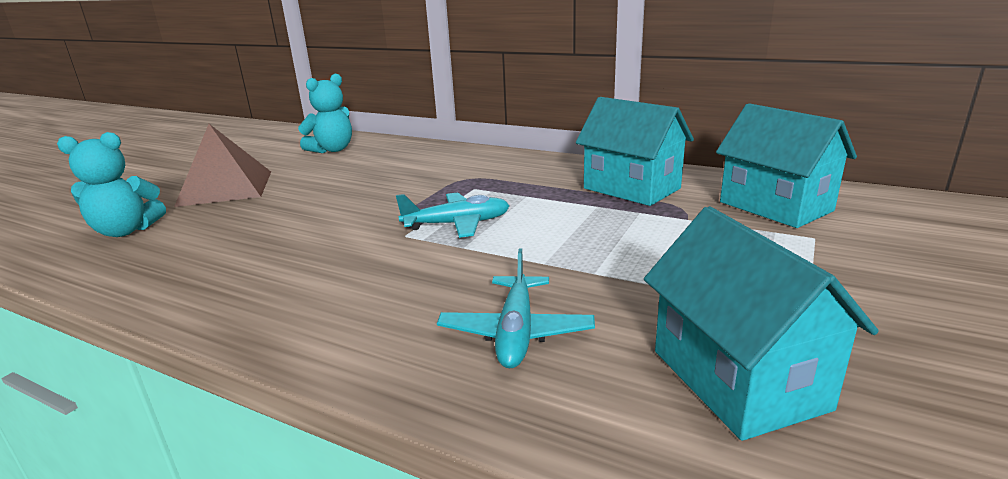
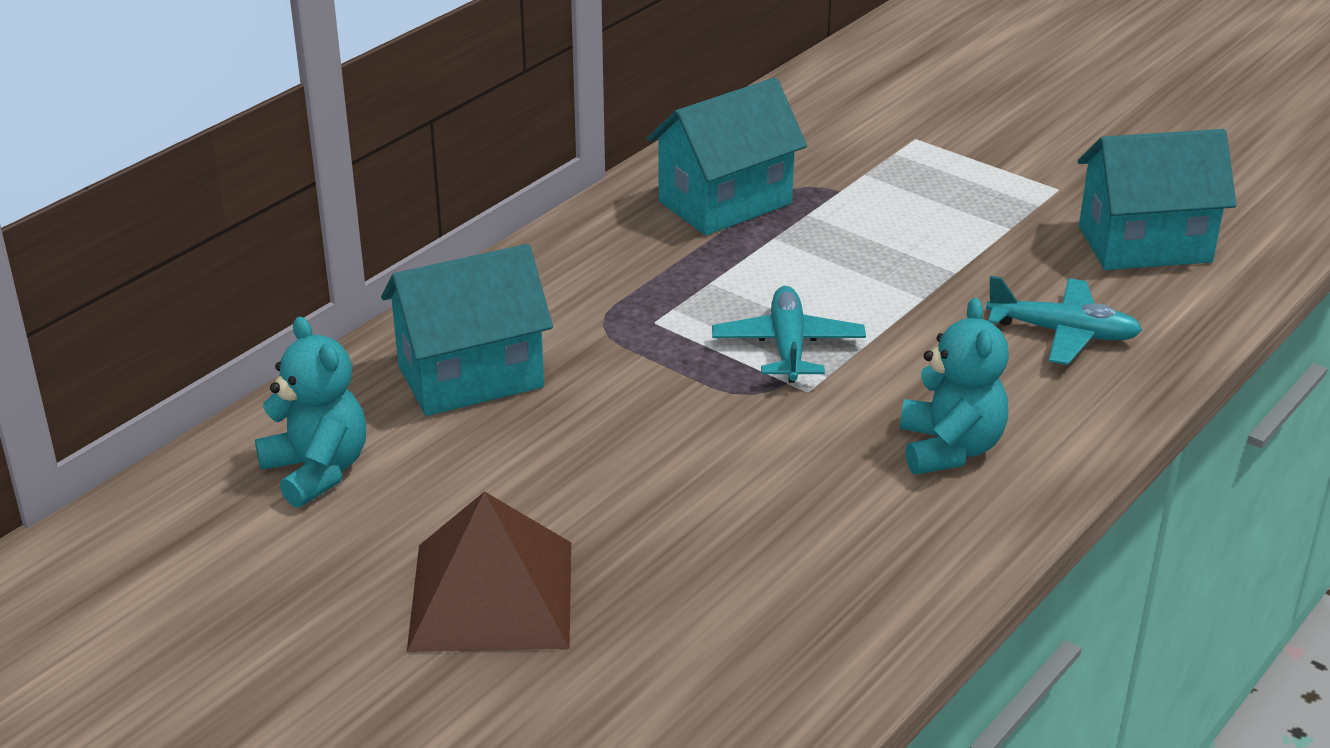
camera: 80 degrees left, 10 degrees up
(126, 231) = (671, 685): turquoise teddy bear -> turquoise teddy bear (949, 449)
(775, 206) = (828, 133): turquoise house -> turquoise house (470, 377)

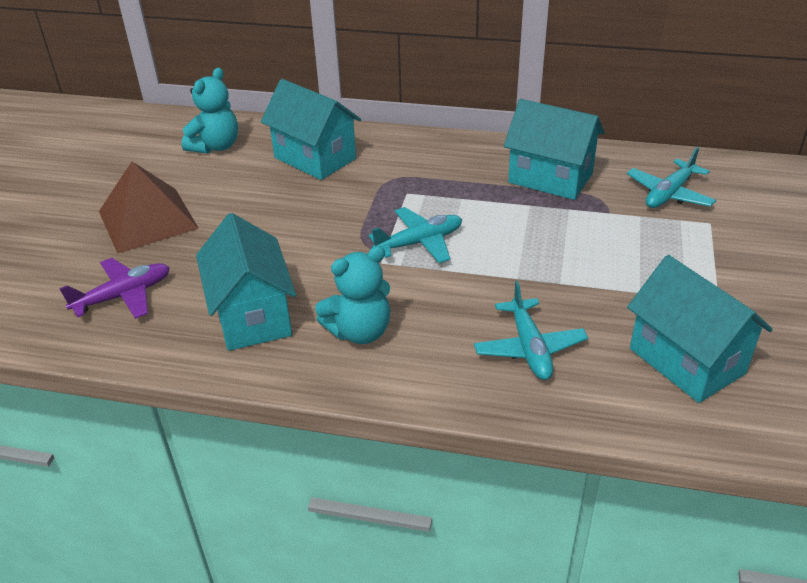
camera: 65 degrees right, 5 degrees up
(702, 659) = (124, 296): none -> purple plane
(835, 140) = (669, 194): none -> turquoise plane
(850, 534) = (252, 316): none -> turquoise house

